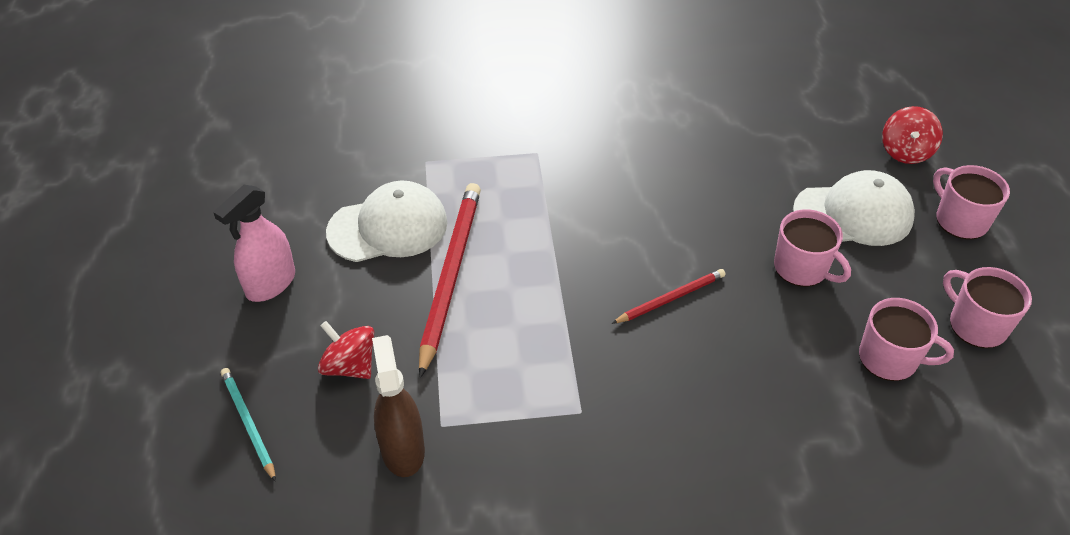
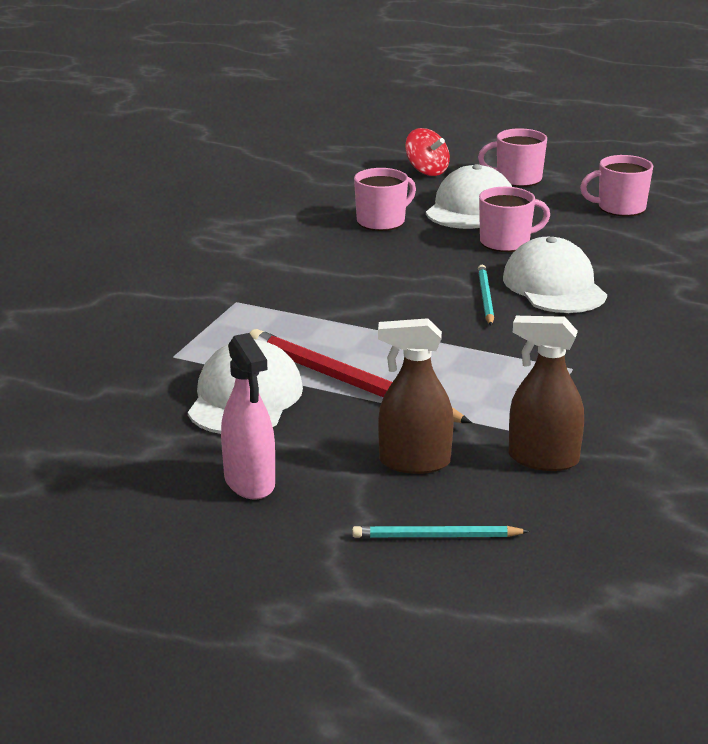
camera: 60 degrees left, 20 degrees down
(350, 366) = (414, 462): red spinning top -> brown spray bottle
(670, 298) = (485, 298): red pencil -> turquoise pencil
(738, 338) = (554, 286): none -> white cap
(889, 358) = (624, 243): pink mug -> pink mug (382, 221)

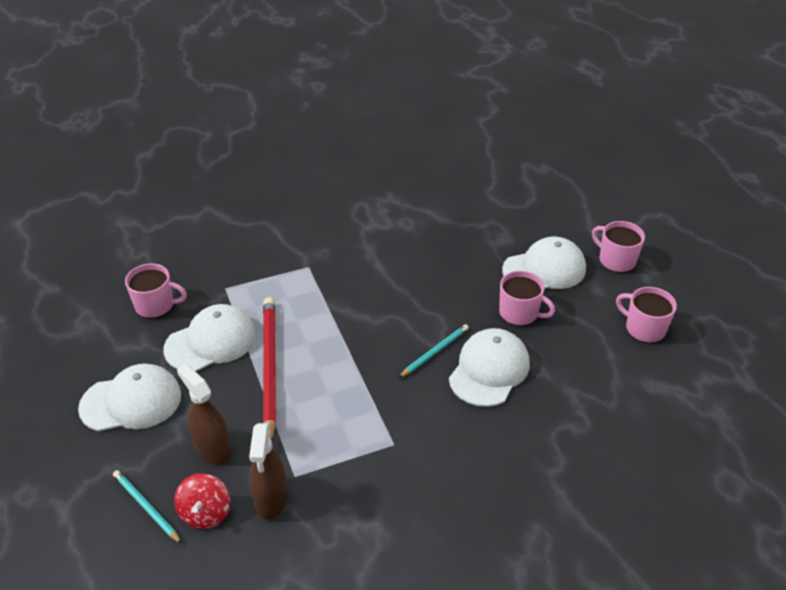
camera: 45 degrees right, 15 degrees up
(250, 482) = (131, 401): pink spray bottle -> white cap
(382, 221) = (474, 249): pink mug -> pink mug (156, 305)
(426, 171) = (568, 220): red spinning top -> red spinning top (205, 513)
(543, 459) = (271, 499): brown spray bottle -> brown spray bottle turned 150 degrees counterclockwise

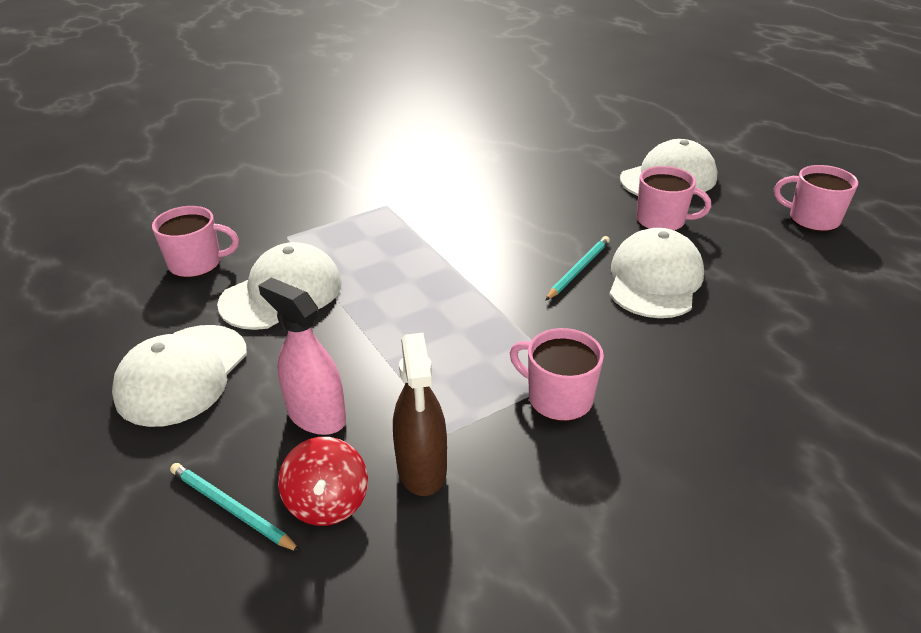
camera: 10 degrees left, 5 degrees down
(131, 401) = (182, 374): white cap -> white cap turned 135 degrees clockwise
(212, 448) = (316, 416): brown spray bottle -> pink spray bottle
(269, 368) = (370, 312): red pencil -> none
(616, 260) = (743, 163): pink mug -> pink mug (558, 398)

